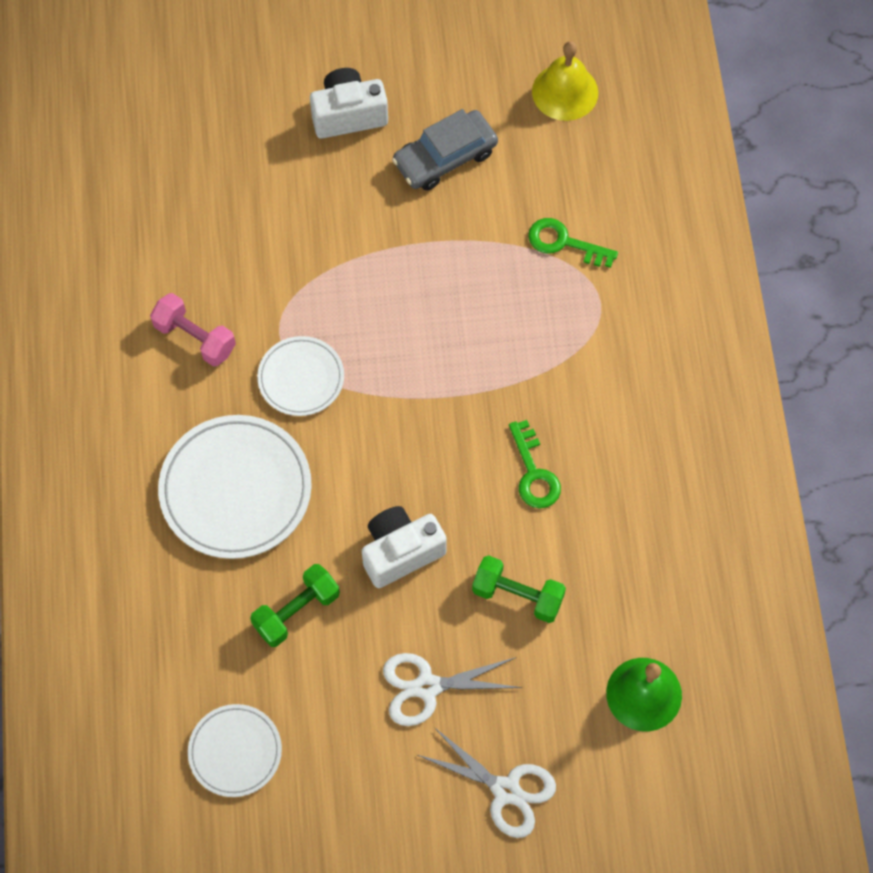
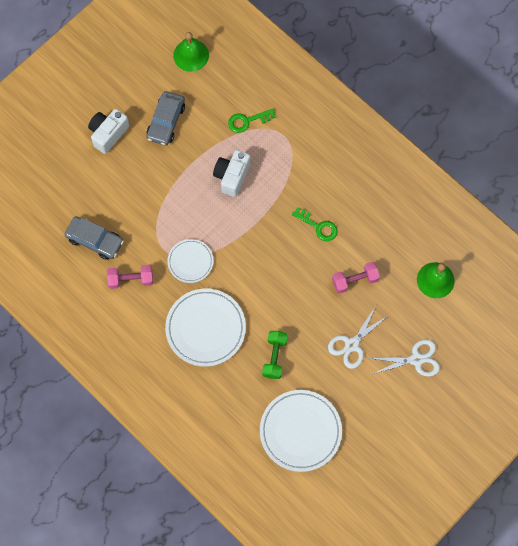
camera: 40 degrees left, 5 degrees up
(196, 245) = (95, 240): none -> grey car
(235, 751) = (300, 431): white plate -> white plate, size x1.72
(400, 552) = (294, 300): white camera -> white camera (232, 176)
(517, 595) = (355, 280): green dumbbell -> pink dumbbell
(565, 92) = (191, 55): yellow bell -> green bell

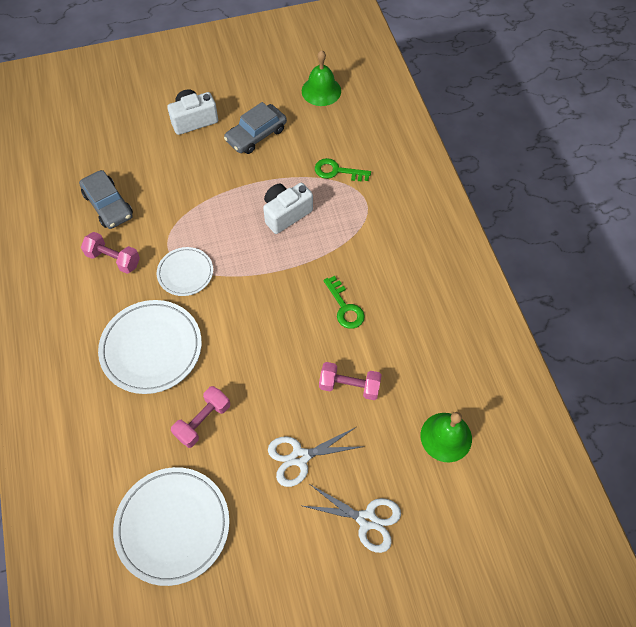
camera: 30 degrees right, 10 degrees down
(274, 357) = (203, 421): green dumbbell -> pink dumbbell

